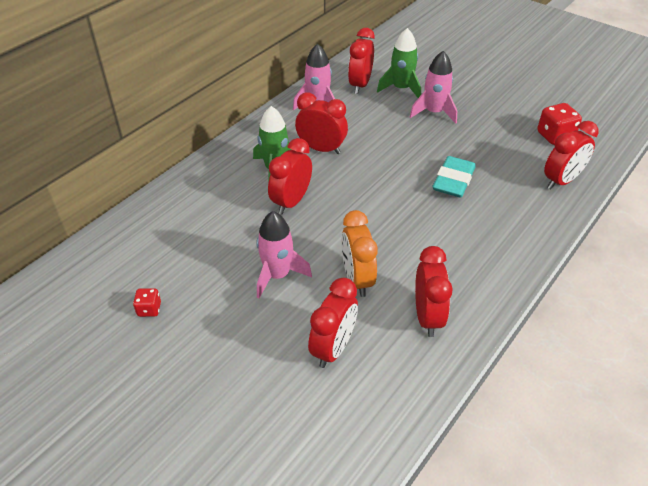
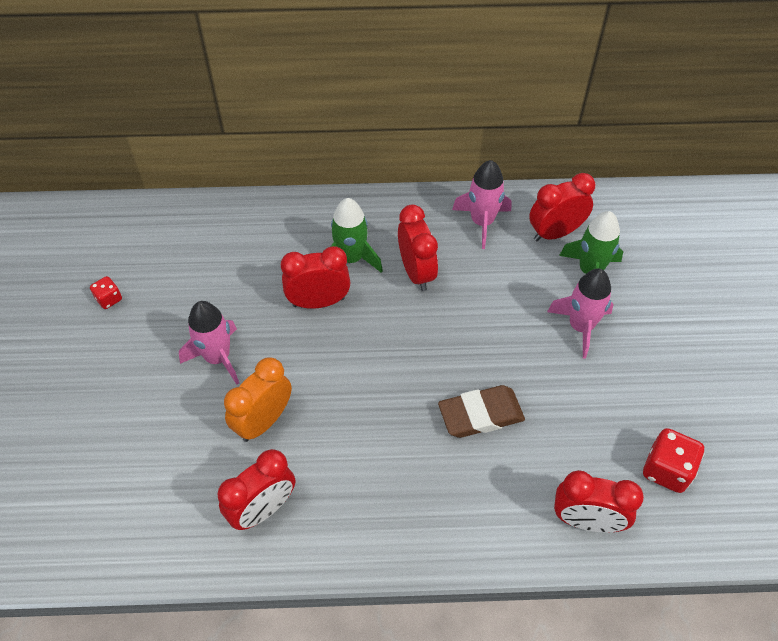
camera: 50 degrees right, 10 degrees up
(333, 348) = (167, 457): red clock -> none
(453, 181) = (480, 415): turquoise eraser -> brown eraser

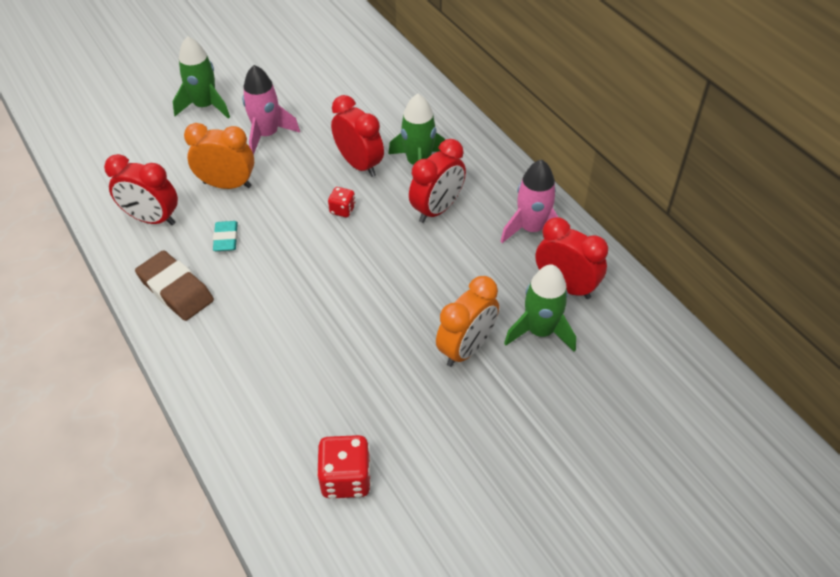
camera: 60 degrees right, 5 degrees down
(109, 299) = (279, 58): red dice -> red dice (342, 210)
(126, 395) = (205, 106): none -> green rocket
(338, 452) = (226, 239): none -> turquoise eraser
(480, 415) = (318, 313): brown eraser -> brown eraser (176, 289)
(580, 327) = (466, 348): pink rocket -> orange clock
(586, 521) = (254, 432): red clock -> none

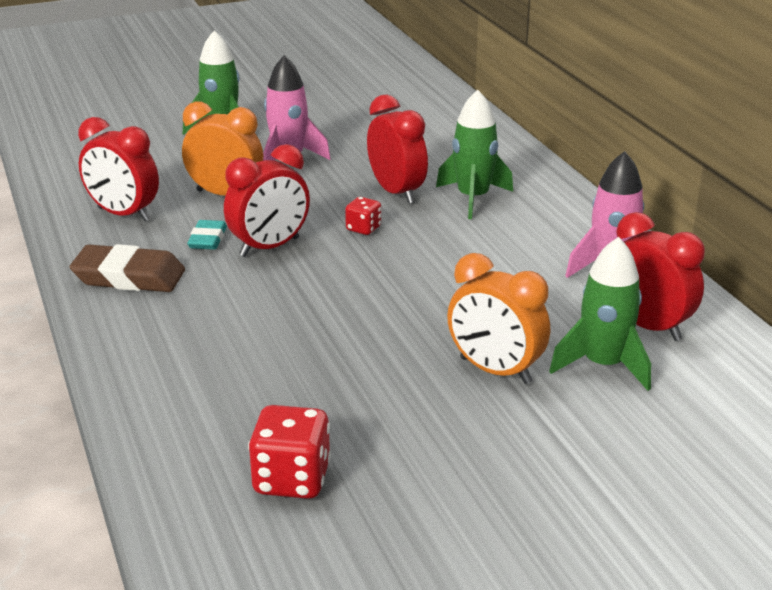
camera: 10 degrees right, 20 degrees down
(176, 289) = (129, 277): brown eraser -> brown eraser turned 45 degrees counterclockwise
(437, 209) = (487, 239): red clock -> red clock (269, 247)
(466, 348) = (495, 371): orange clock -> orange clock turned 75 degrees clockwise

